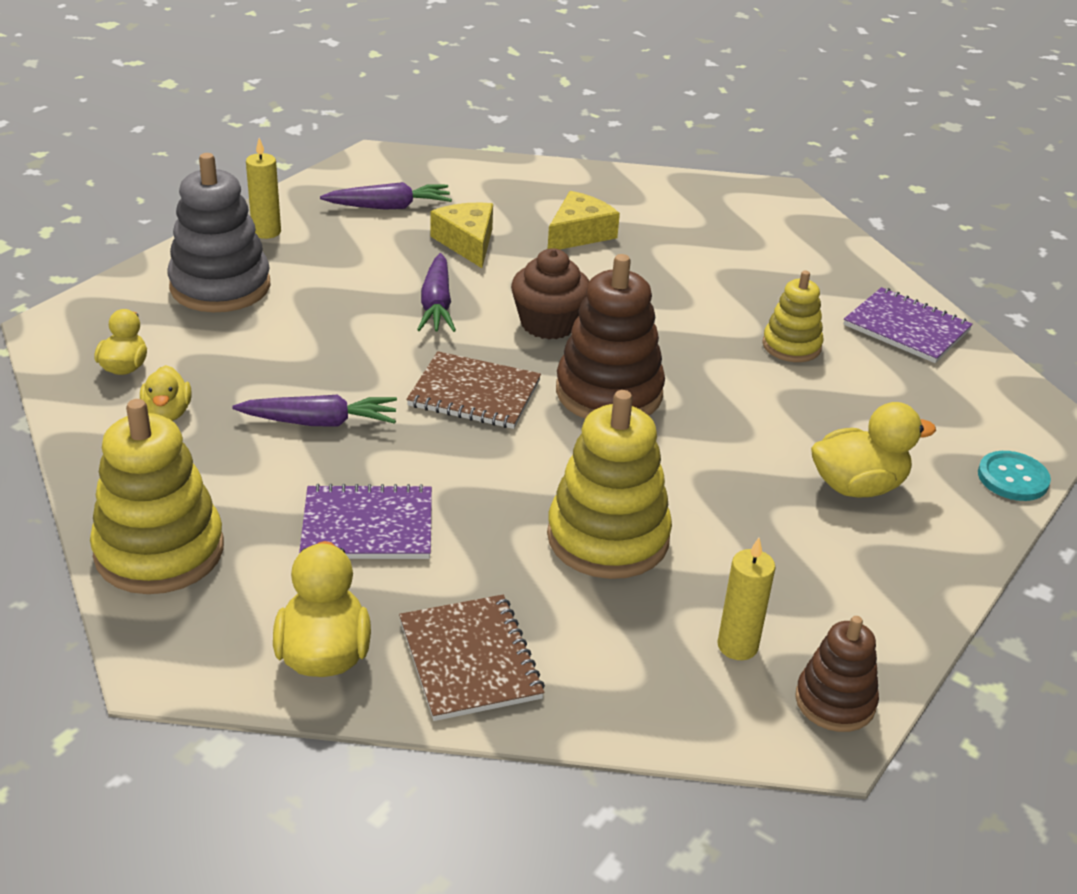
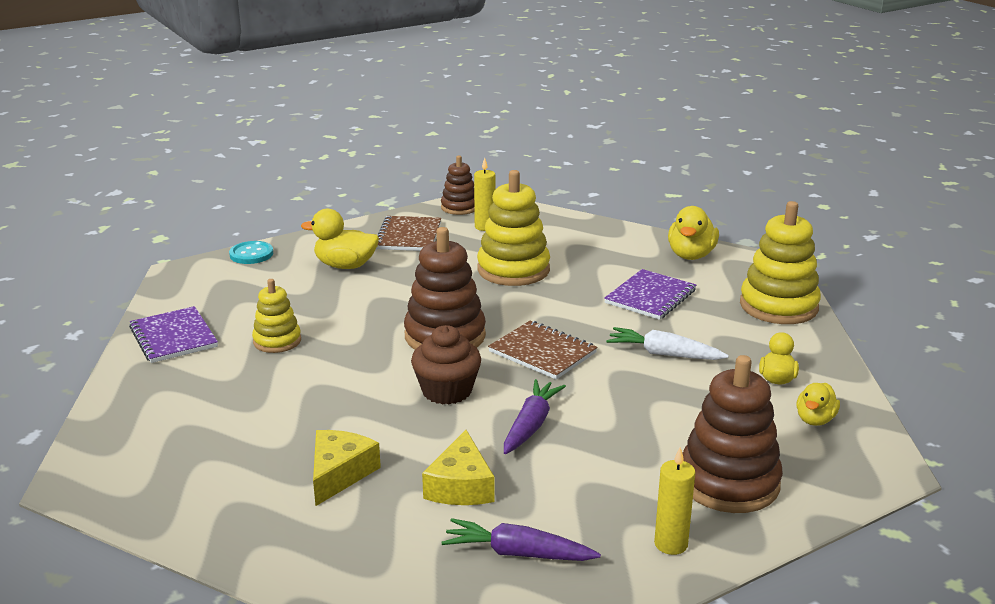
camera: 155 degrees left, 10 degrees down
(220, 286) = (729, 482): grey stacking toy -> brown stacking toy
(320, 422) = (663, 354): purple carrot -> white carrot
(367, 526) = (650, 297): purple notebook -> purple notebook turned 75 degrees counterclockwise
(470, 660) = (618, 243): brown notebook -> brown notebook (408, 236)
(579, 234) = (339, 474): yellow cheese -> yellow cheese turned 135 degrees clockwise

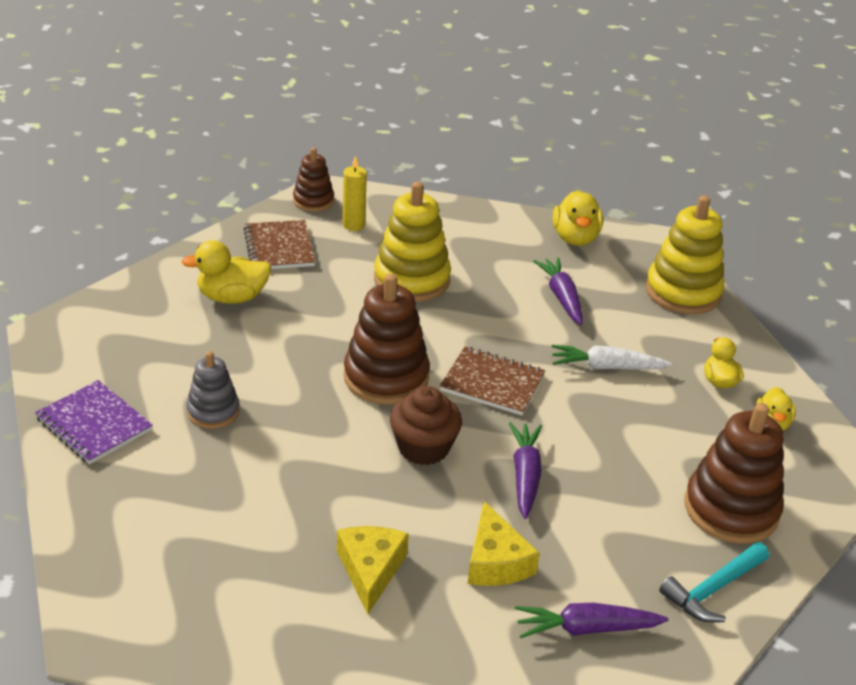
camera: 20 degrees left, 10 degrees up
(251, 254) = (118, 295): turquoise button -> none
(277, 341) = (213, 411): yellow stacking toy -> grey stacking toy
(650, 297) = (561, 297): purple notebook -> purple carrot
(671, 544) = (713, 589): yellow candle -> turquoise hammer

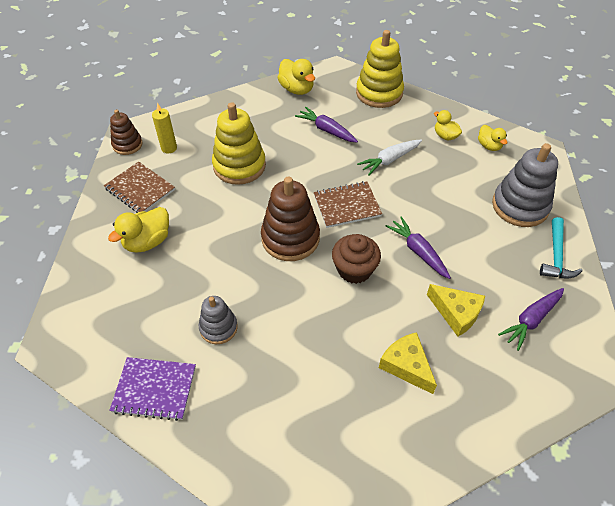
camera: 35 degrees left, 15 degrees up
(731, 509) = (520, 206): brown stacking toy -> grey stacking toy

